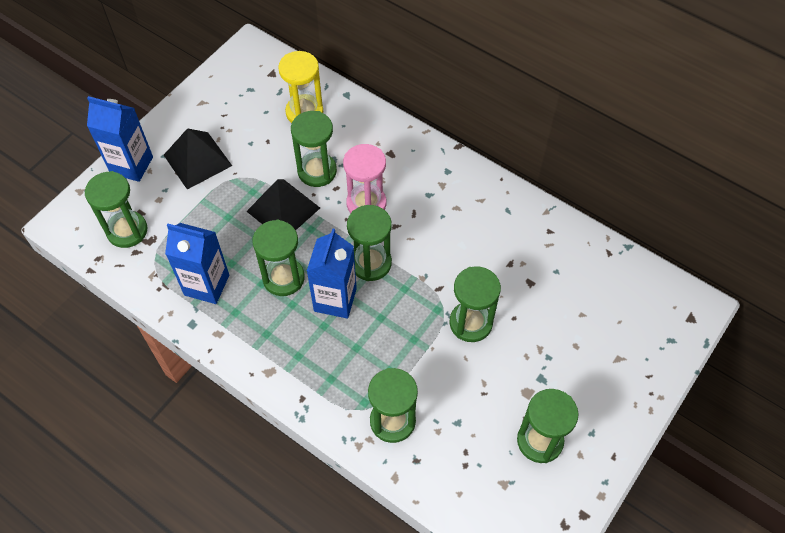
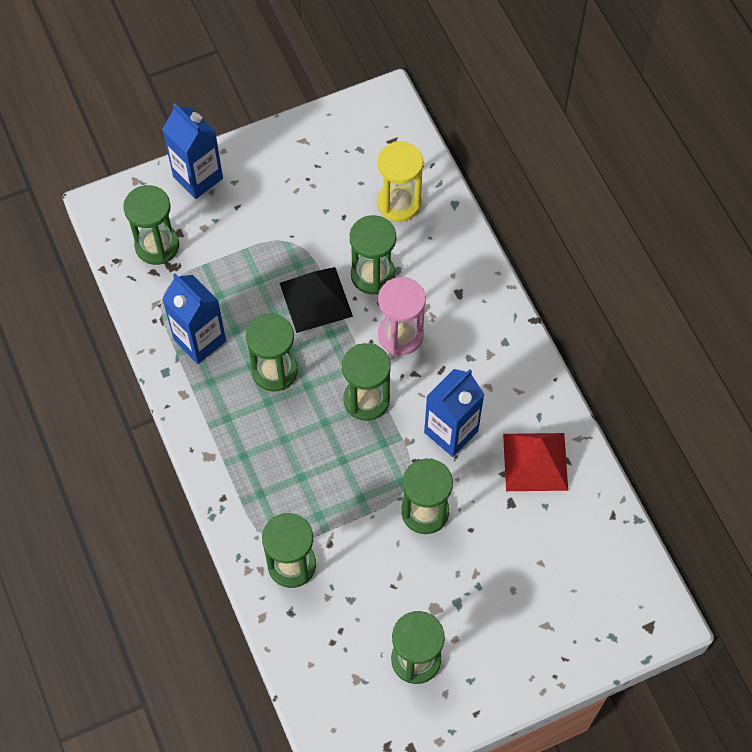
camera: 30 degrees right, 5 degrees up
(197, 160) = (263, 203): black pyramid -> none
(335, 299) = (310, 419): blue carton -> blue carton (451, 432)
(527, 243) = (535, 461): none -> red pyramid

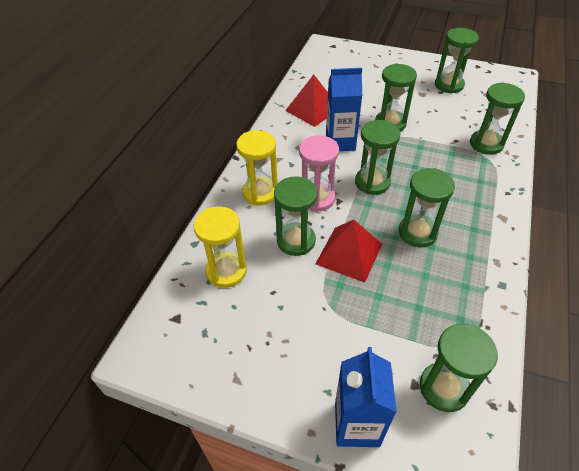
camera: 135 degrees left, 15 degrees down
(200, 340) = (459, 287): blue carton -> none
(316, 299) = (349, 254): black pyramid -> red pyramid
(459, 298) = (260, 193): none -> yellow hourglass

